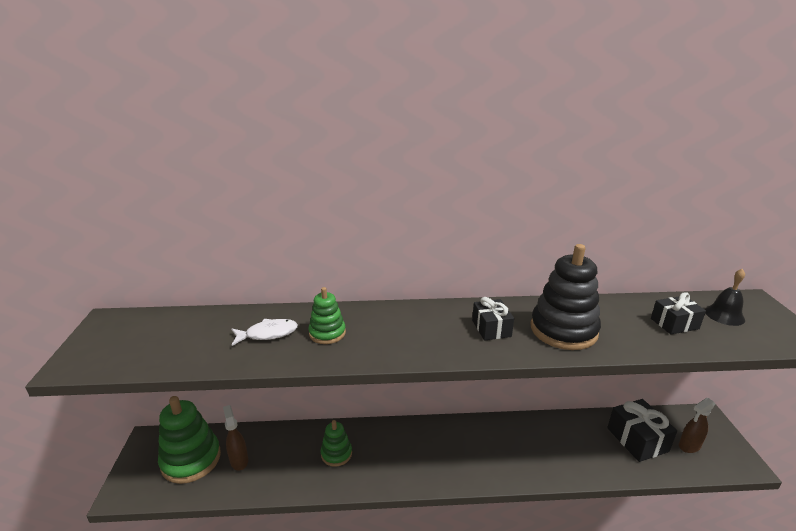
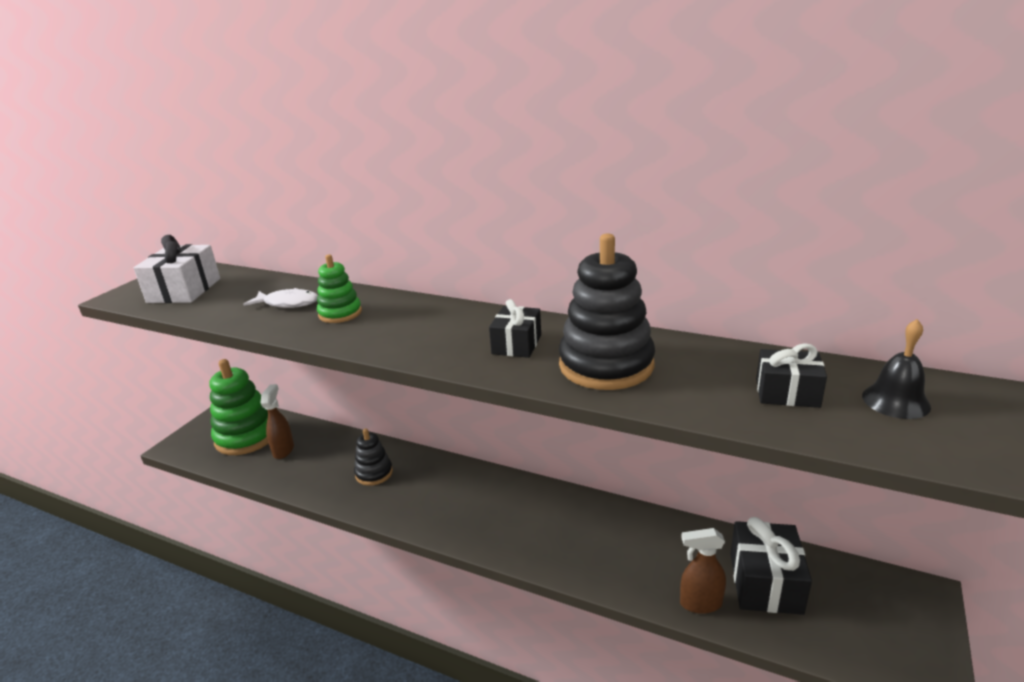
camera: 30 degrees right, 0 degrees up
(142, 343) = (184, 290): none -> white gift
(336, 454) = (374, 473): green stacking toy -> black stacking toy
(689, 446) = (847, 620): brown spray bottle -> brown spray bottle (700, 603)

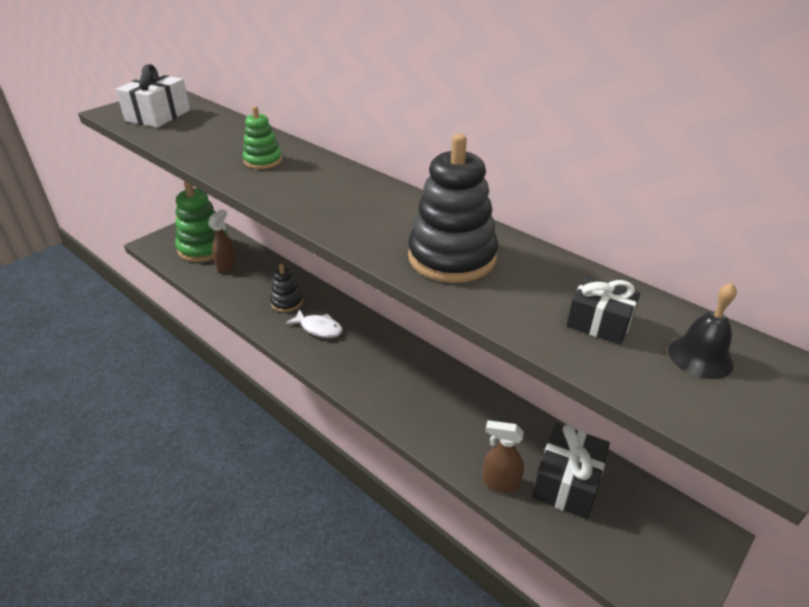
camera: 15 degrees right, 10 degrees up
(288, 303) = (228, 143): white fish -> white fish (319, 328)
(516, 344) = (388, 220): black gift -> none

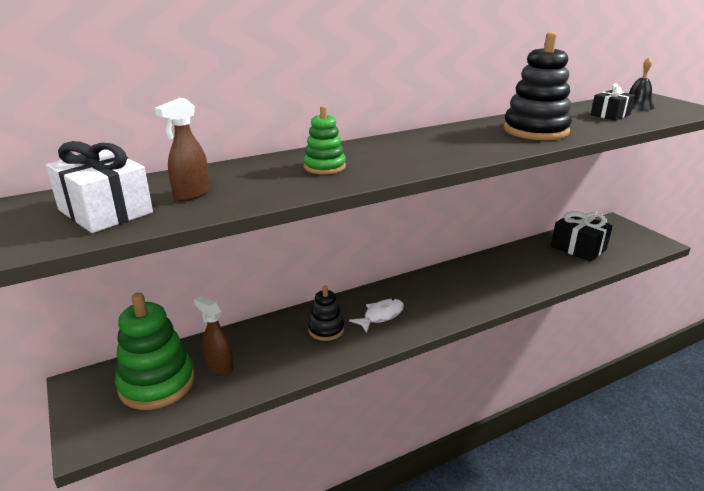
camera: 70 degrees left, 10 degrees down
(500, 483) = (578, 269): brown spray bottle -> brown spray bottle (191, 194)

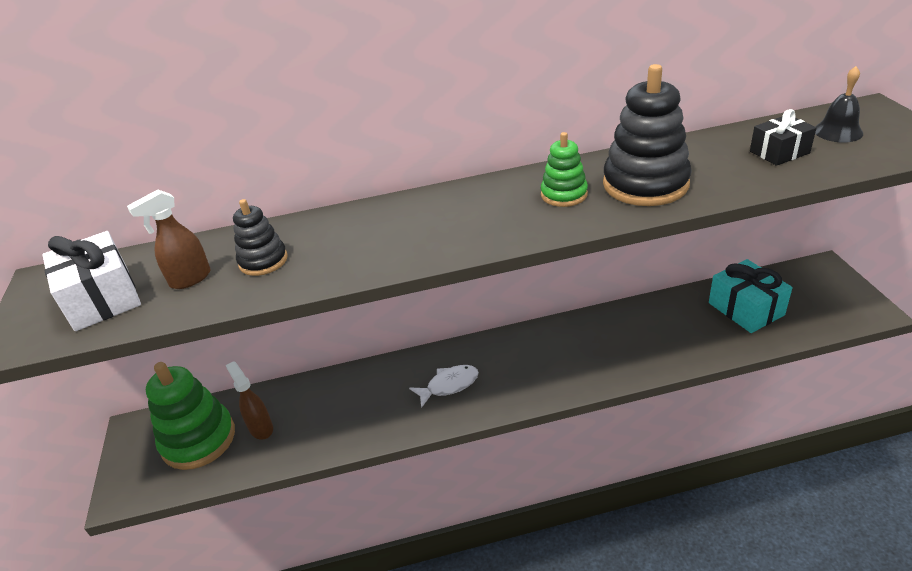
camera: 20 degrees right, 10 degrees up
(324, 167) = (346, 242): green stacking toy -> green stacking toy (564, 194)
(326, 330) = (383, 396): black stacking toy -> black stacking toy (263, 261)
(578, 248) = (746, 309): black gift -> turquoise gift

